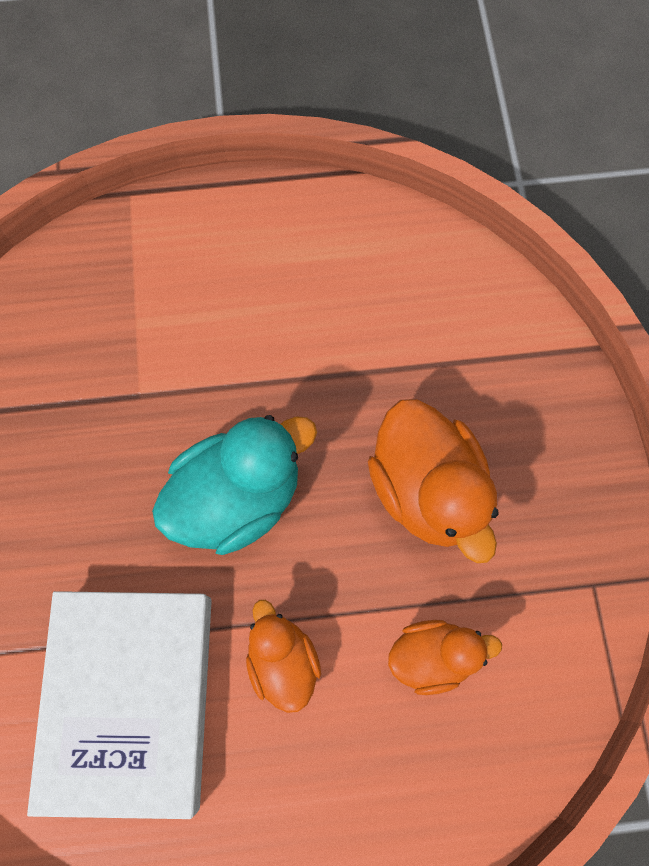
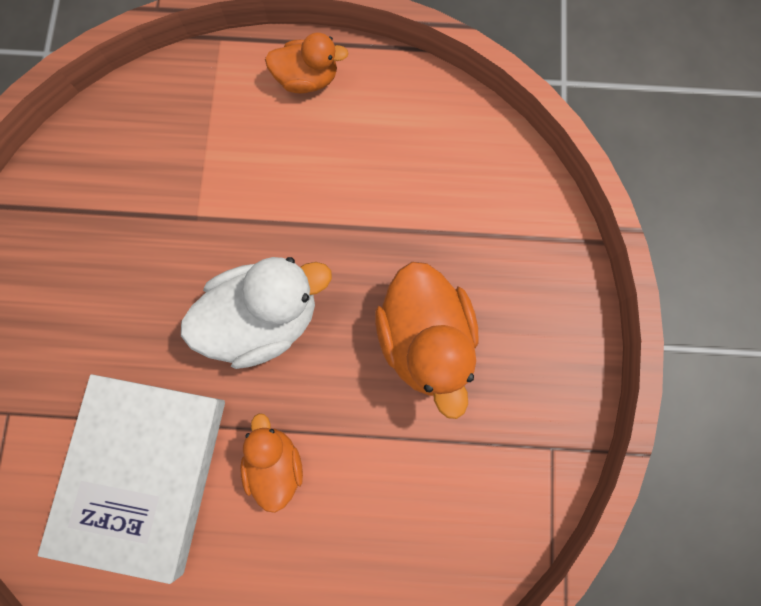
camera: 10 degrees right, 5 degrees up
(237, 497) = (263, 319): turquoise duck -> white duck
(432, 656) = (401, 483): orange duck -> orange duck (307, 79)

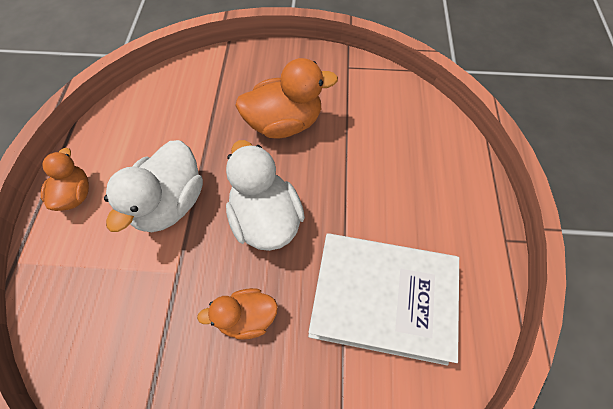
camera: 90 degrees left, 15 degrees down
(275, 464) = (368, 208): orange duck -> orange duck (246, 318)
(291, 194) = (170, 203): none -> white duck

